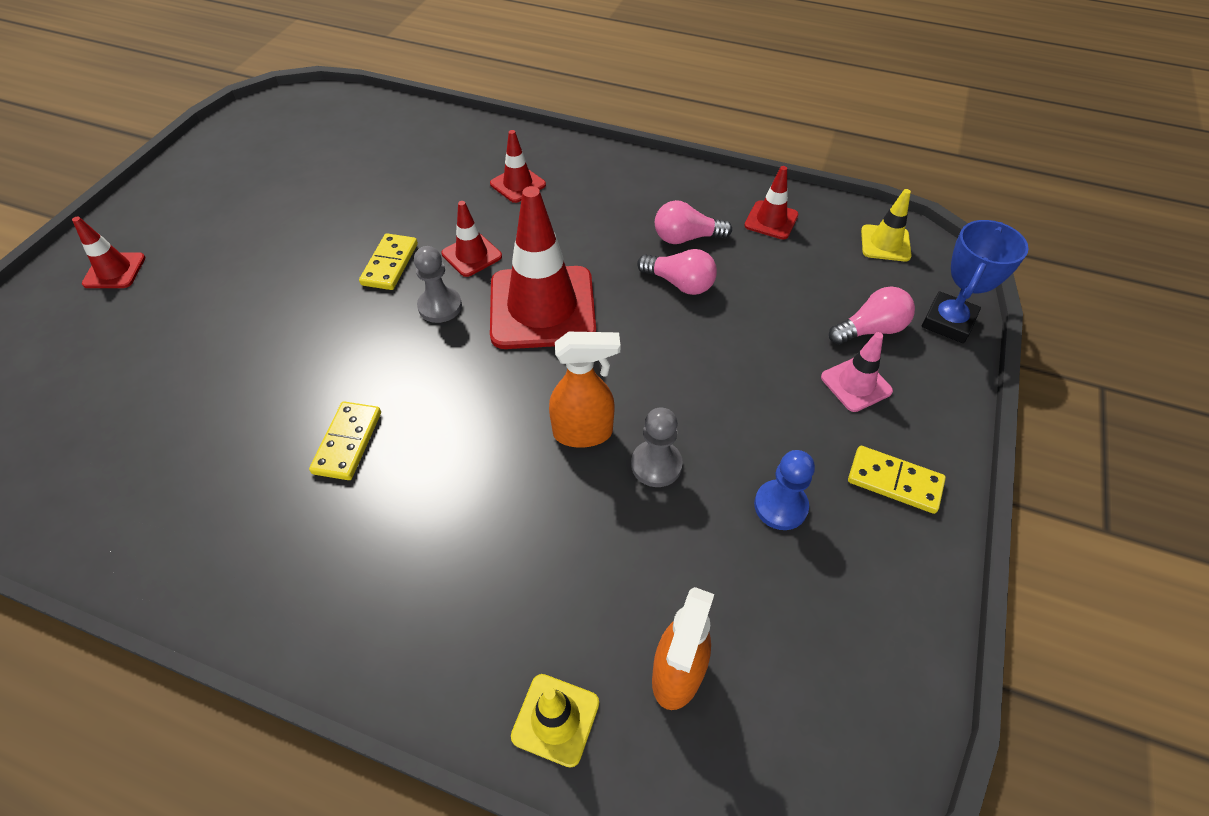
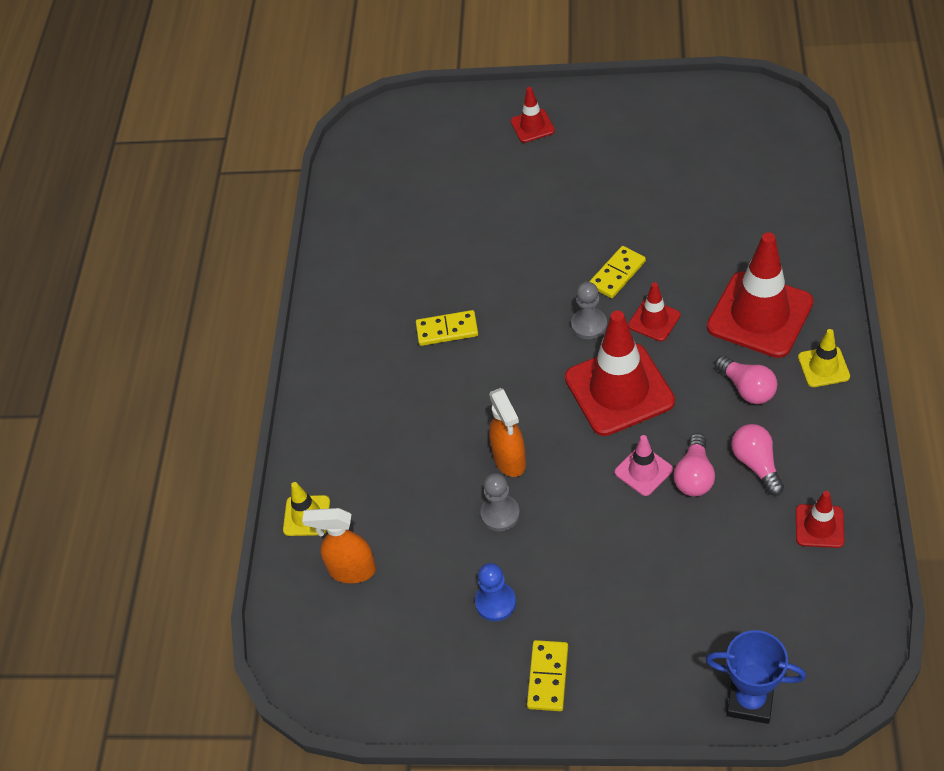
camera: 80 degrees right, 0 degrees up
(390, 264) = (617, 274): yellow domino -> yellow domino turned 45 degrees counterclockwise
(518, 184) = (760, 315): red traffic cone -> red traffic cone, size x2.06
(856, 384) = (637, 634): pink traffic cone -> pink traffic cone (643, 471)
(870, 330) = (708, 636): pink light bulb -> pink light bulb (747, 388)
(885, 243) = (838, 632): yellow traffic cone -> yellow traffic cone (823, 367)

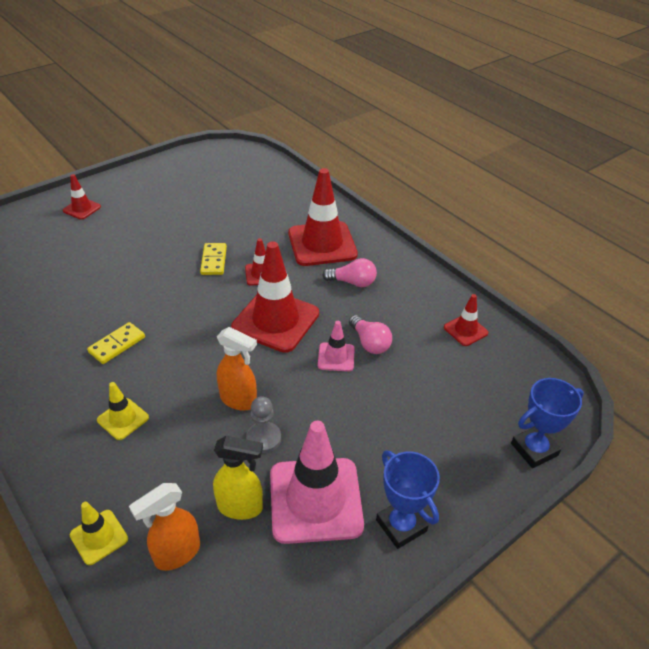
camera: 50 degrees left, 10 degrees down
(429, 565) = (240, 507): none -> yellow spray bottle
(495, 602) = (315, 500): blue pawn -> pink traffic cone
(548, 677) = (401, 525): yellow domino -> blue trophy
(589, 325) = (220, 295): grey pawn -> none
(756, 464) = (398, 317): pink light bulb -> none
(823, 367) = (383, 252): yellow traffic cone -> yellow traffic cone (123, 419)

